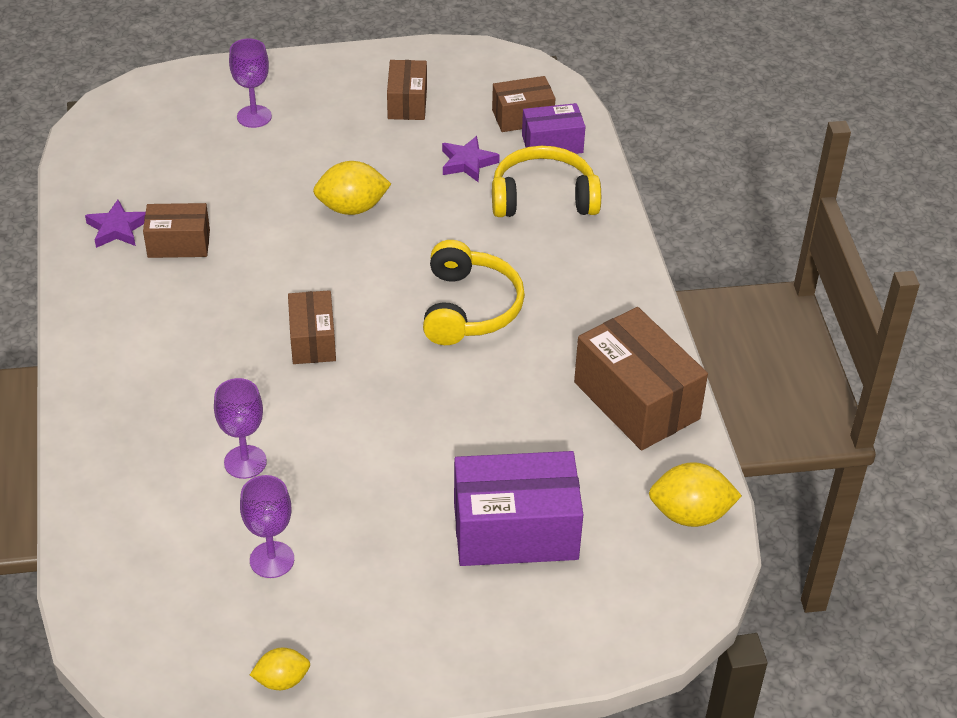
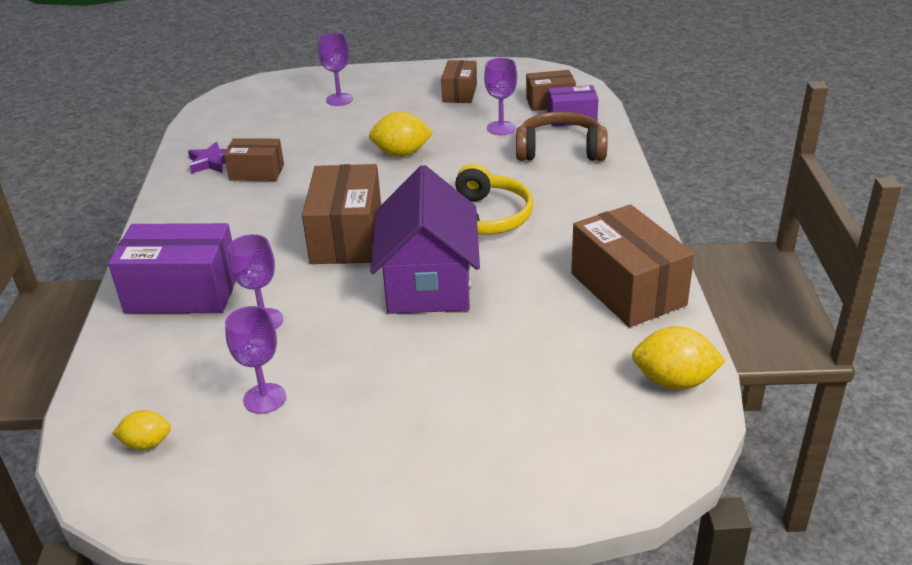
camera: 10 degrees right, 10 degrees down
(282, 680) = (243, 504): yellow lemon -> yellow lemon (147, 444)
(313, 340) = (347, 237): brown box -> brown box, size x1.72
(419, 402) = (428, 283): none -> purple house
(468, 163) = (501, 128): purple star -> purple goblet
(515, 531) = (500, 387): purple box -> purple box (182, 293)
(543, 197) = (560, 150): yellow headphones -> brown headphones

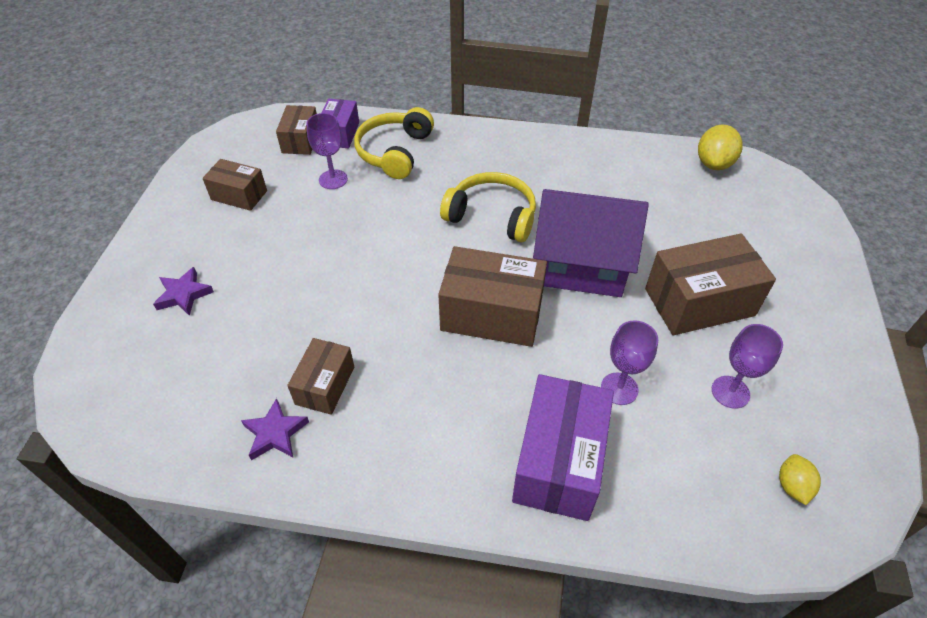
camera: 80 degrees left, 15 degrees up
(339, 99) = (184, 294): purple goblet -> purple star
(401, 153) = (346, 255): yellow lemon -> none
(560, 150) = (394, 152): brown headphones -> yellow headphones
(627, 289) = (610, 160): brown box -> brown box (699, 302)

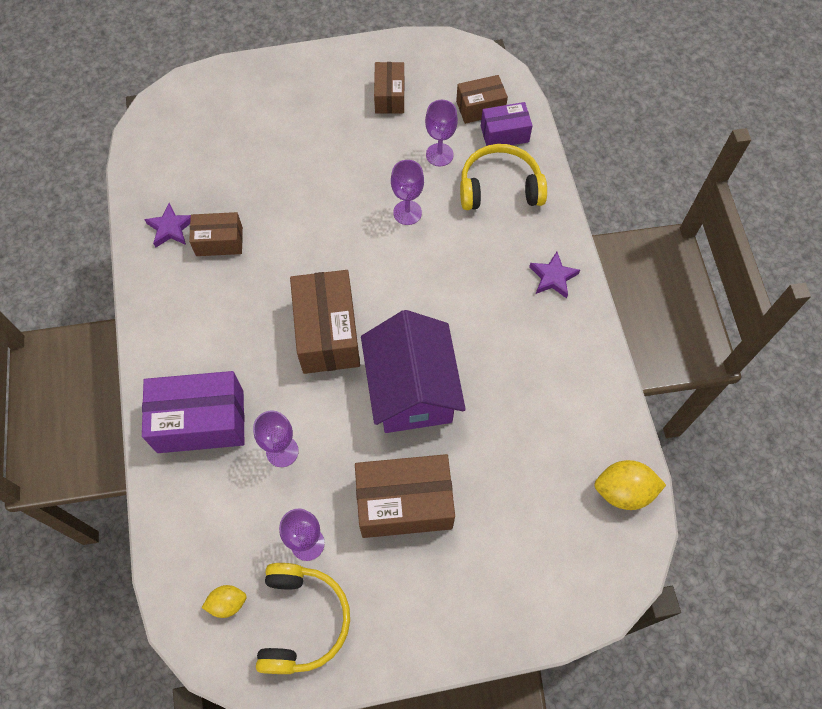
camera: 70 degrees right, 15 degrees up
(184, 294) = (271, 114): purple star -> purple star (553, 277)
(384, 218) = (407, 212): none -> purple goblet
(492, 216) = (446, 297): yellow headphones -> yellow headphones (302, 620)
(699, 302) = (404, 503): brown box -> brown box turned 60 degrees counterclockwise

